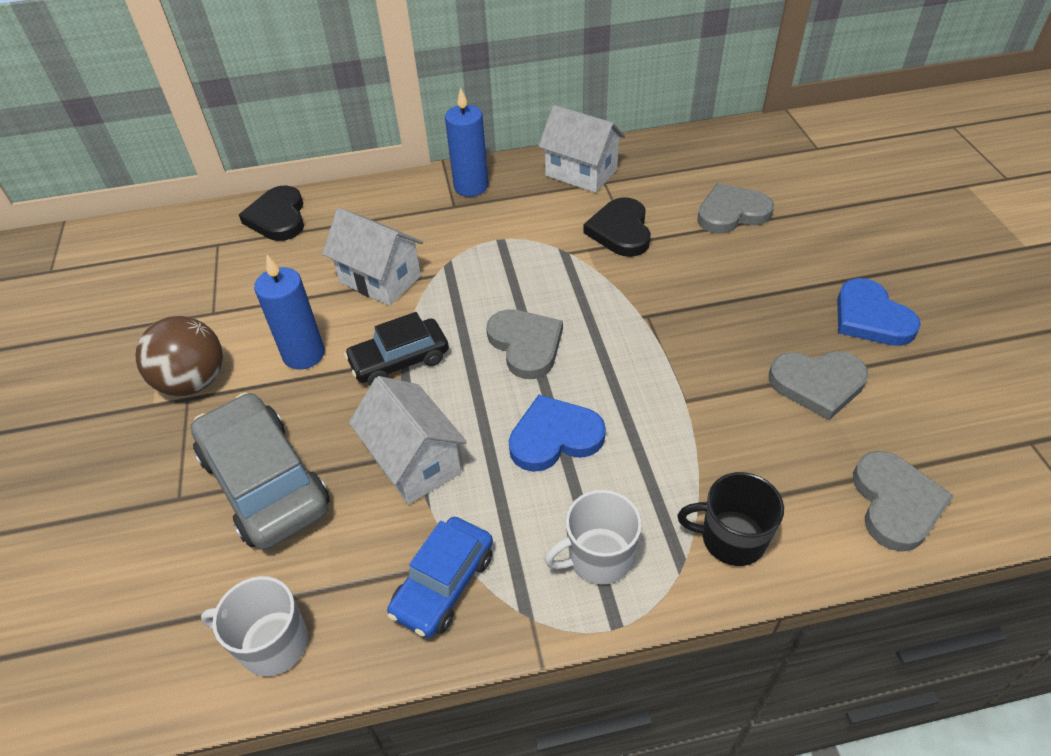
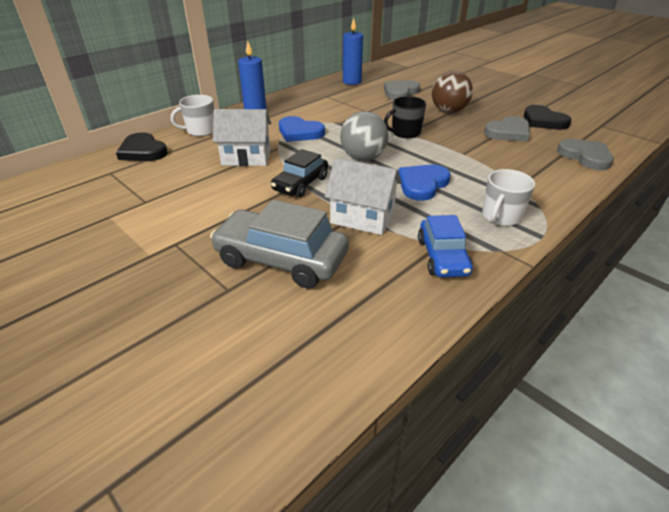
camera: 35 degrees left, 10 degrees down
(194, 381) = (170, 235): brown ball -> brown ball (448, 111)
(272, 643) = (380, 324): white mug -> white mug (200, 131)
(304, 354) = (236, 199): blue candle -> blue candle (352, 82)
(526, 345) = (363, 158): grey heart -> grey ball
(581, 173) = (310, 95): white house -> none
(620, 231) = (357, 109): black heart -> black heart (543, 121)
(731, 538) = (544, 189): black mug -> black mug (405, 133)
(870, 317) = (499, 108): blue heart -> blue heart (299, 132)

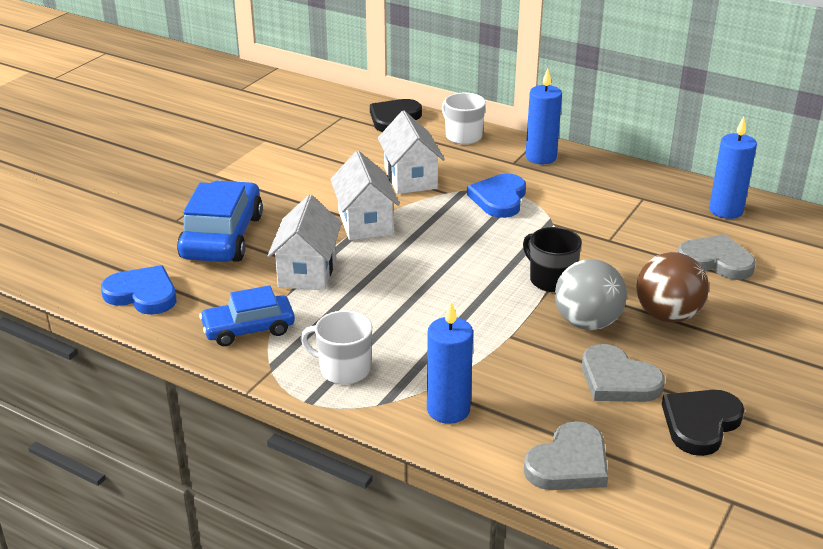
camera: 75 degrees right, 5 degrees down
(281, 259) = (222, 237): grey car -> blue car
(300, 184) = (365, 223): black car -> white house
(363, 158) = (450, 255): grey ball -> grey ball (587, 322)
(422, 184) = (400, 305): blue heart -> blue heart (142, 294)
(543, 184) = (448, 410): none -> blue candle

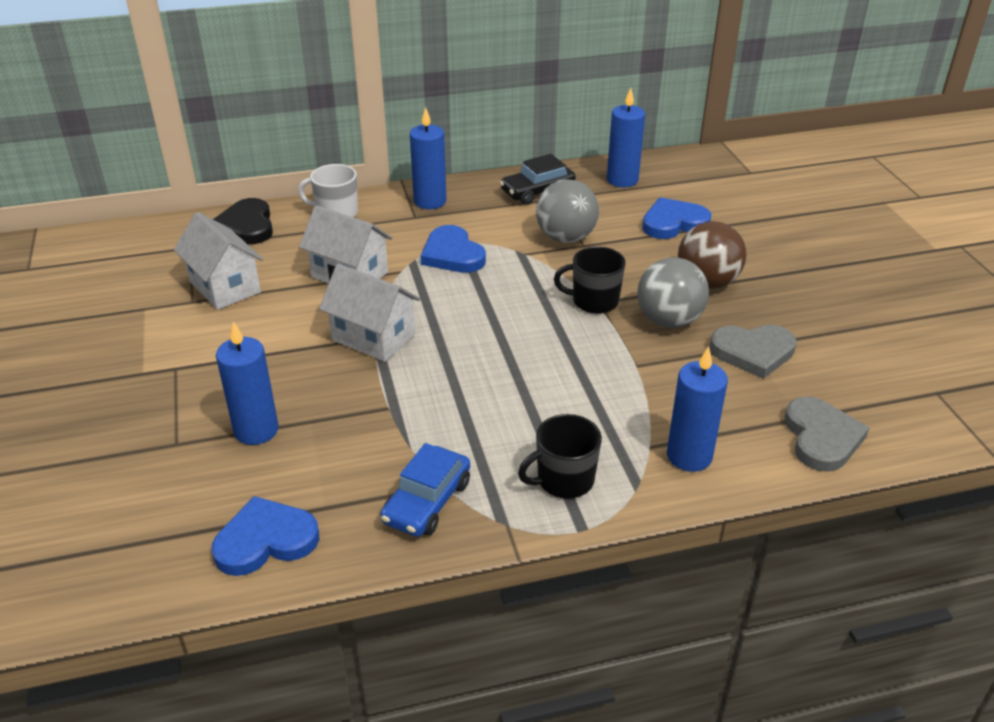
camera: 45 degrees left, 5 degrees up
(222, 237) = (256, 430): blue car -> blue candle
(307, 271) = (393, 413): white house -> white house (225, 287)
(343, 369) = (564, 480): white mug -> black mug
(603, 228) = (566, 237): none -> grey ball
(636, 187) = (537, 191): none -> black car
(700, 423) = (842, 350): black heart -> none
(716, 261) = (673, 223): grey heart -> blue heart

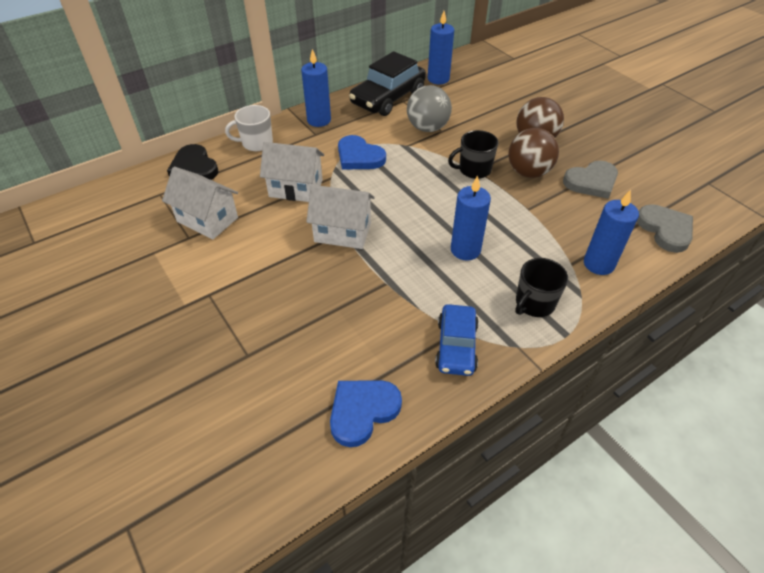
camera: 20 degrees left, 10 degrees up
(256, 430) = (302, 327): blue candle -> blue candle (465, 250)
(537, 191) = (388, 98): black car -> black car, size x1.58
(668, 320) = (528, 172): grey ball -> brown ball
(673, 223) = (489, 103): blue heart -> none

